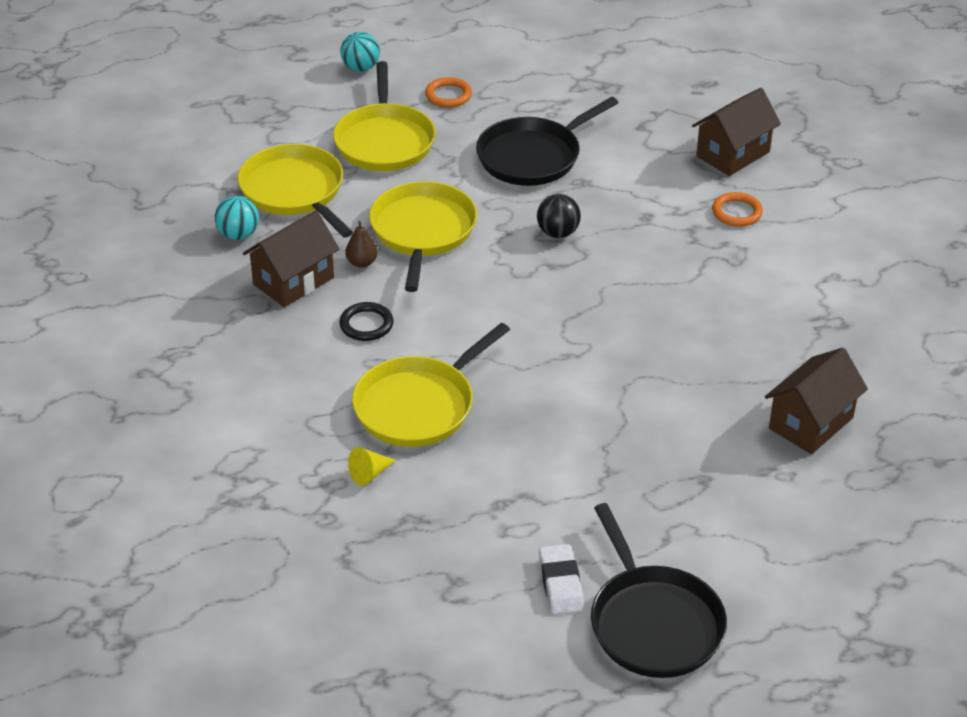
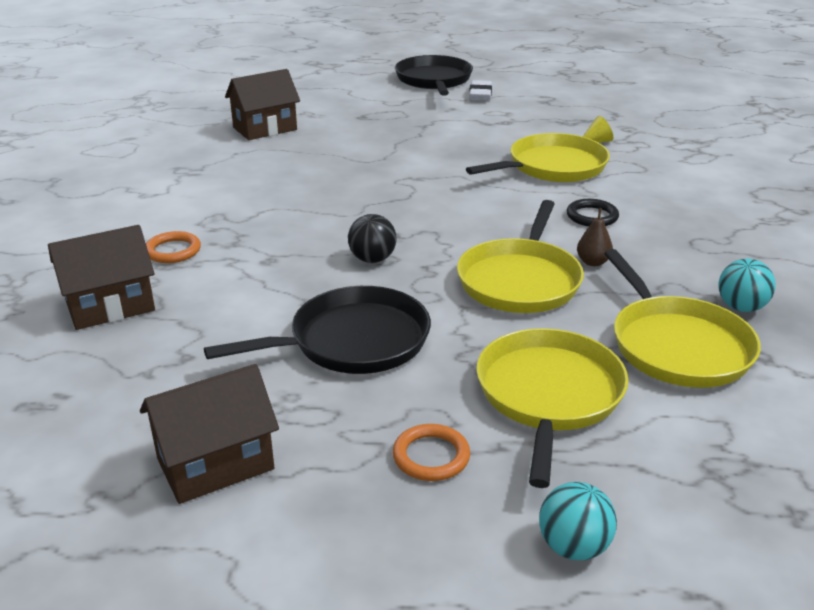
camera: 165 degrees left, 10 degrees down
(293, 281) = (667, 256): brown house -> brown house (215, 464)

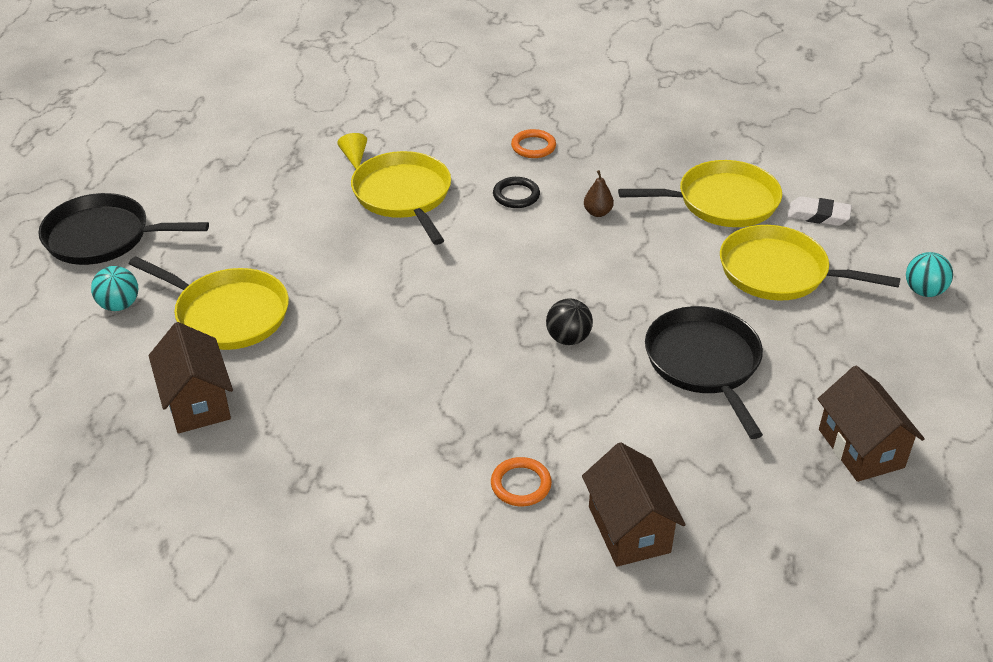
camera: 80 degrees left, 10 degrees up
(431, 456) = (847, 337): orange ring -> orange ring (533, 146)
(480, 95) = (177, 208): white eraser -> white eraser (818, 215)
(520, 280) = (620, 256): yellow pan -> yellow pan (227, 314)
(741, 307) = (675, 161): turquoise ball -> turquoise ball (119, 305)

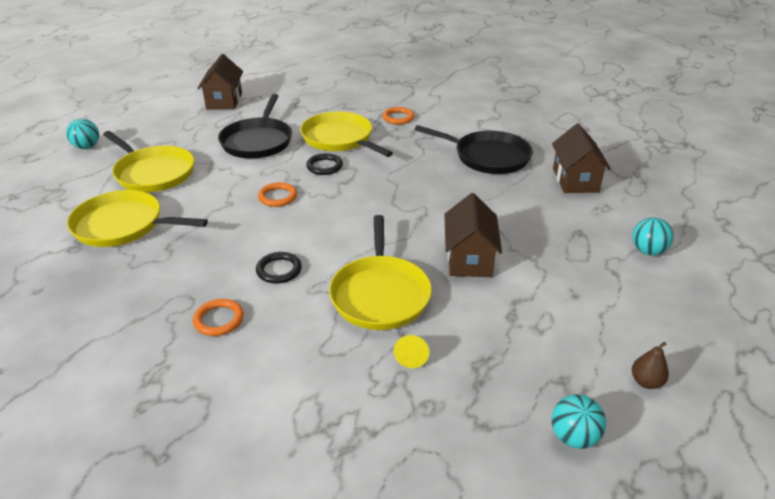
camera: 160 degrees left, 5 degrees down
(103, 237) = (685, 319): black pan -> black pan (488, 157)
(219, 136) = (573, 437): none -> turquoise ball
(227, 314) = (556, 226): yellow pan -> yellow pan (340, 139)
(568, 338) = (324, 166): black ball -> black ring
(589, 275) = (277, 197): none -> orange ring
(597, 212) = (226, 239): brown pear -> brown pear (646, 382)
(629, 529) = (358, 98): brown house -> brown house (469, 259)
(818, 215) = (72, 200): white eraser -> none

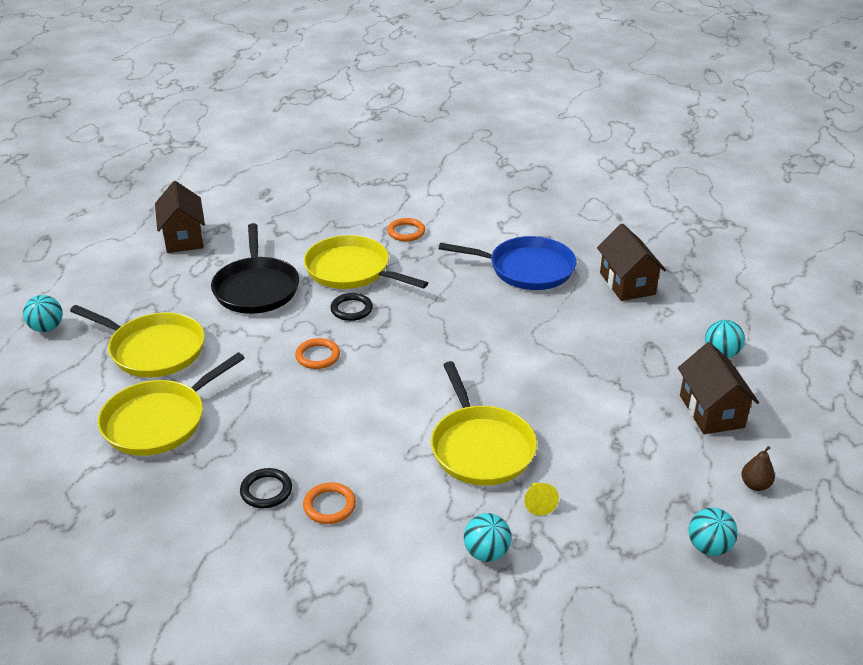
camera: 15 degrees left, 0 degrees up
(123, 225) = (159, 421): yellow pan -> yellow pan turned 45 degrees counterclockwise
(279, 270) = (364, 441): black ring -> black ring (266, 491)
(339, 393) = (486, 553): none -> turquoise ball
(469, 259) = (553, 393): brown house -> brown house (711, 411)
(488, 157) = (526, 269): black pan -> blue pan

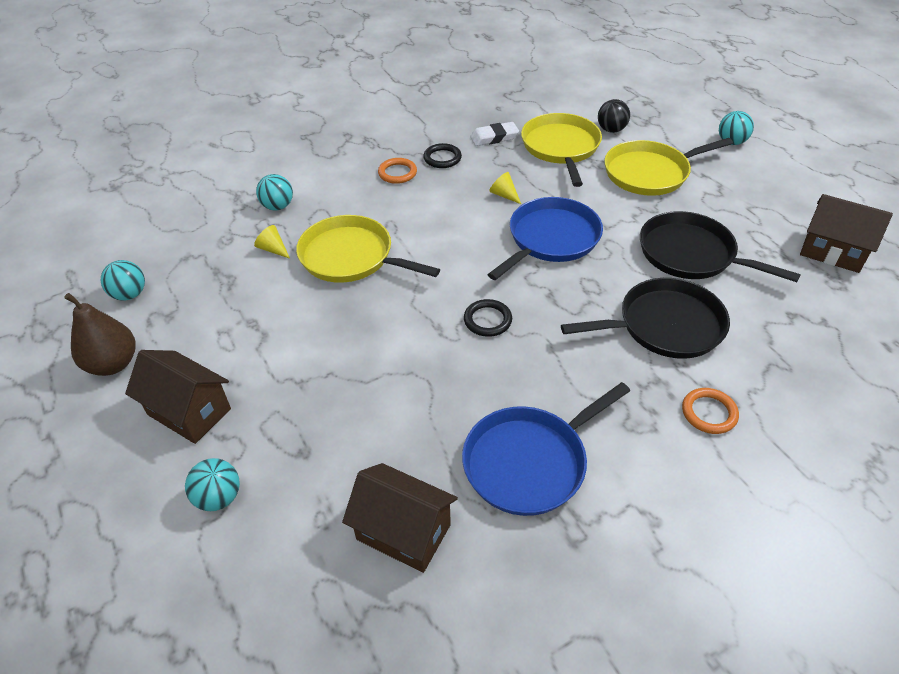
camera: 135 degrees right, 10 degrees up
(87, 405) = (611, 130): none -> black ball
(184, 477) = (494, 137): none -> white eraser
(284, 413) = (504, 195): none -> yellow cone
(318, 356) = (550, 239): orange ring -> blue pan
(351, 270) = (664, 325): yellow pan -> black pan
(351, 309) = (596, 290): black ring -> black ring (487, 320)
(755, 485) = (113, 364): brown pear -> brown pear, size x1.84

